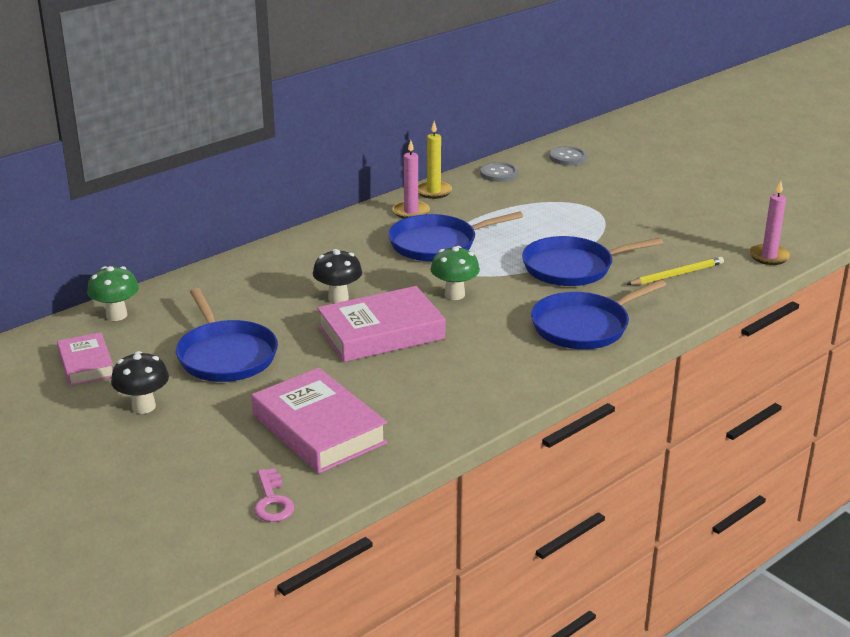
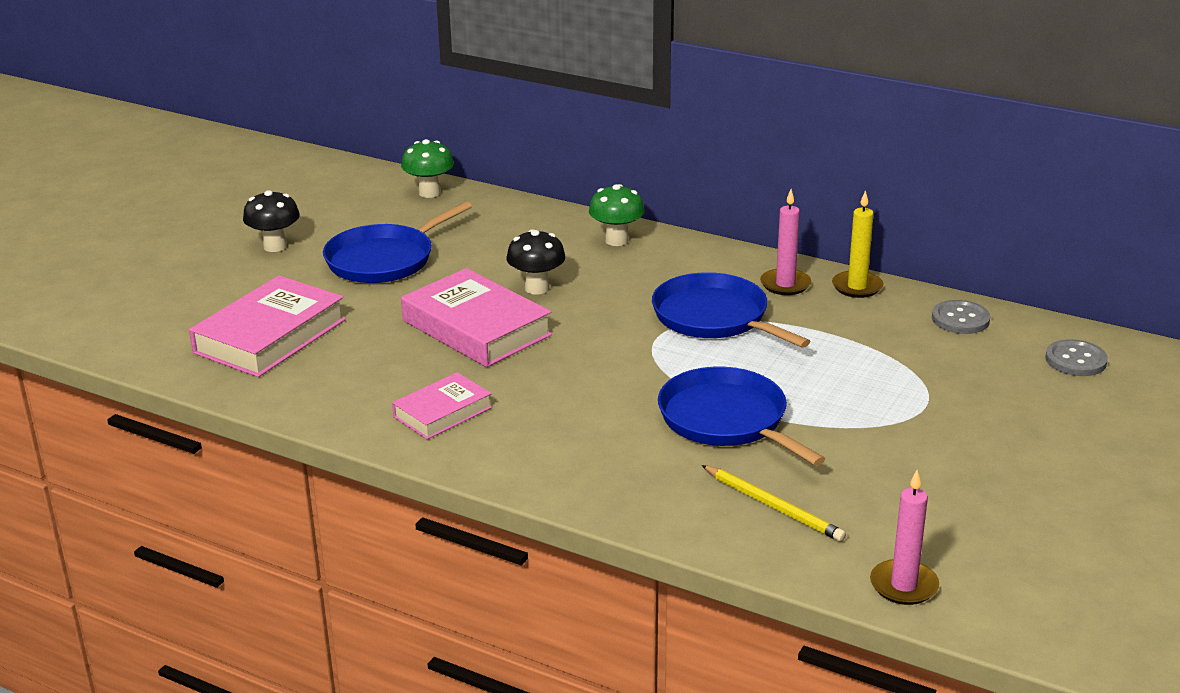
camera: 70 degrees right, 0 degrees up
(86, 364) = (335, 204): pink book -> pink book (442, 412)
(272, 501) = (142, 341): pink key -> none
(454, 295) = (593, 353): green mushroom -> green mushroom (616, 240)
(584, 326) = (574, 454): blue pan -> none

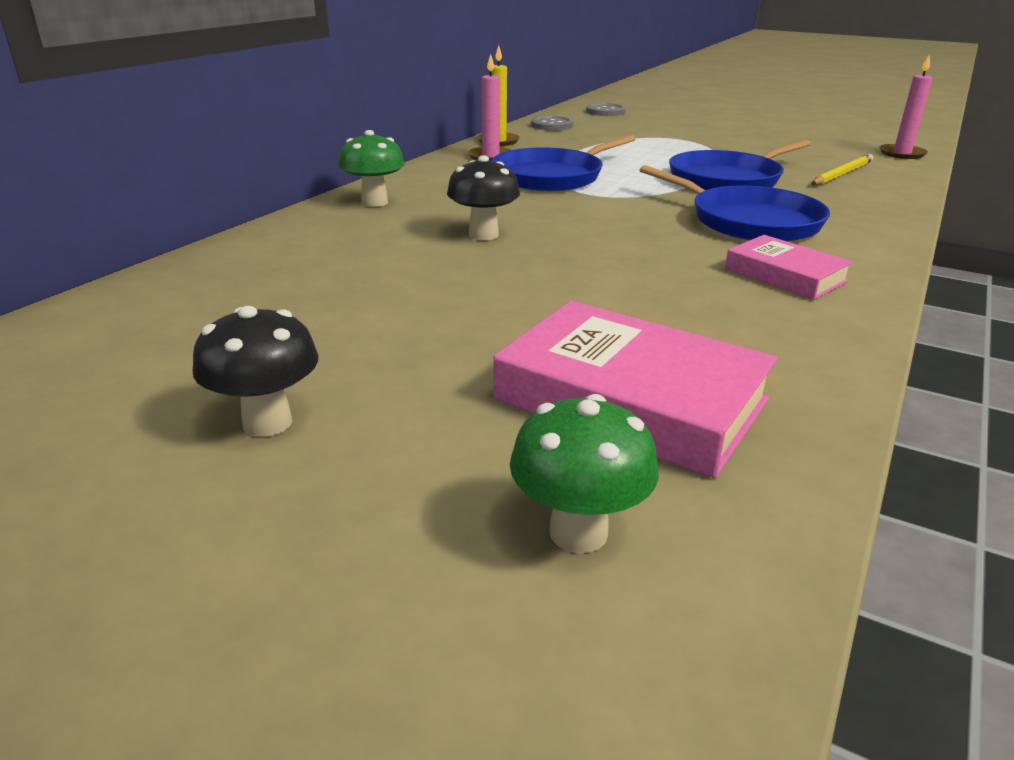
camera: 90 degrees left, 0 degrees up
(384, 259) = (371, 319): blue pan -> blue pan (749, 221)
(429, 193) = (144, 295): green mushroom -> green mushroom (578, 532)
(476, 328) = (583, 262): pink book -> none

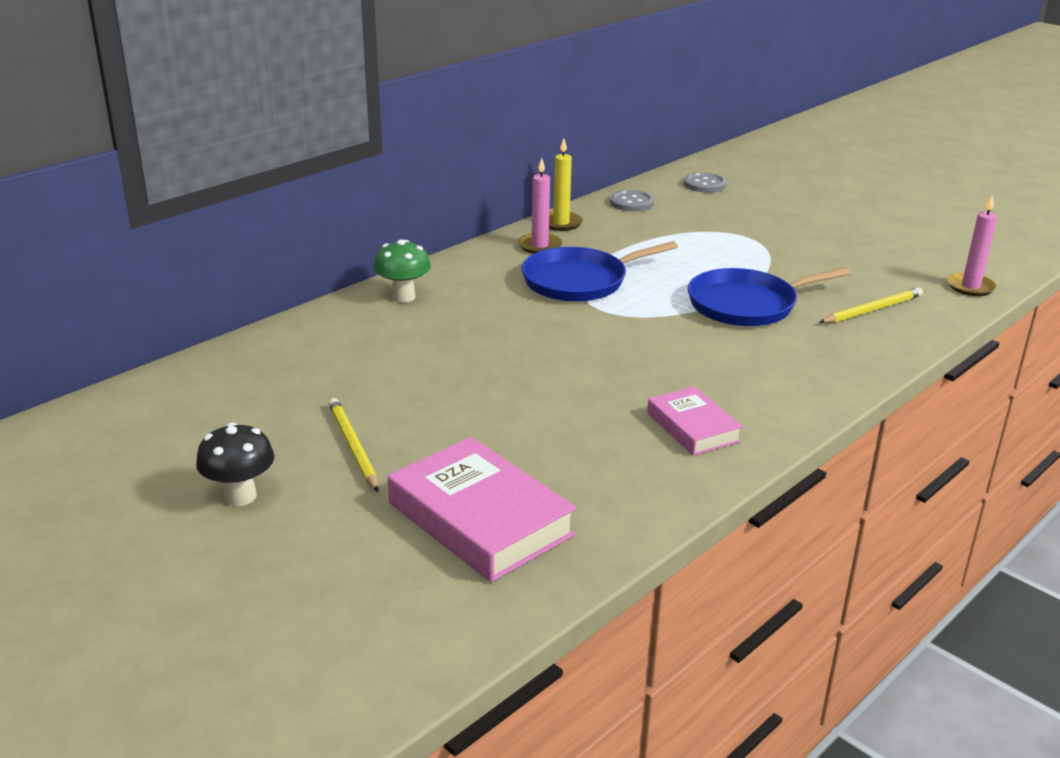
camera: 15 degrees right, 0 degrees up
(401, 342) = (353, 446): none -> yellow pencil
(483, 235) = (473, 348): black mushroom -> none
(578, 532) = (385, 599): green mushroom -> none
(749, 221) = (717, 362): blue pan -> none

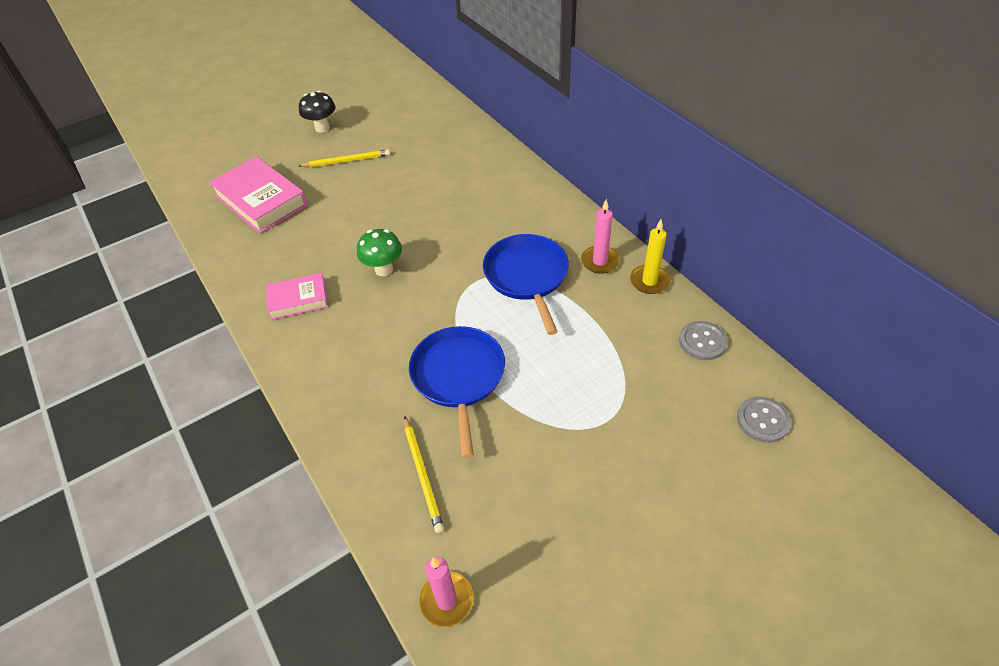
camera: 105 degrees right, 20 degrees up
(403, 297) = (520, 184): green mushroom -> green mushroom (384, 269)
(480, 519) = (261, 200): pink book -> pink book turned 75 degrees clockwise

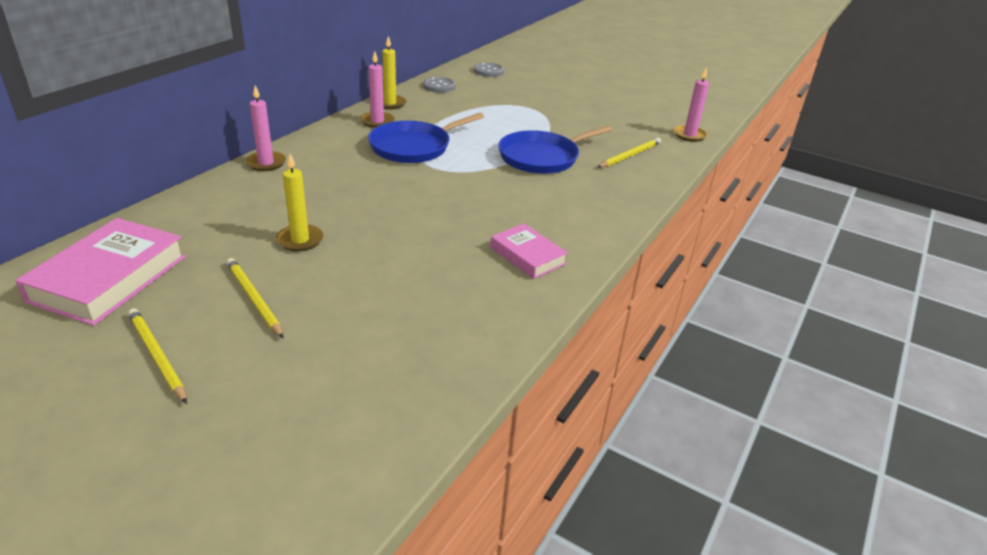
camera: 120 degrees left, 15 degrees down
(261, 200) = (376, 352): pink book -> pink book (109, 278)
(322, 128) = (157, 356): black mushroom -> yellow pencil
(384, 269) = (450, 216): green mushroom -> none
(400, 185) = (300, 240): none -> yellow candle
(531, 179) = (266, 163): none -> pink candle

